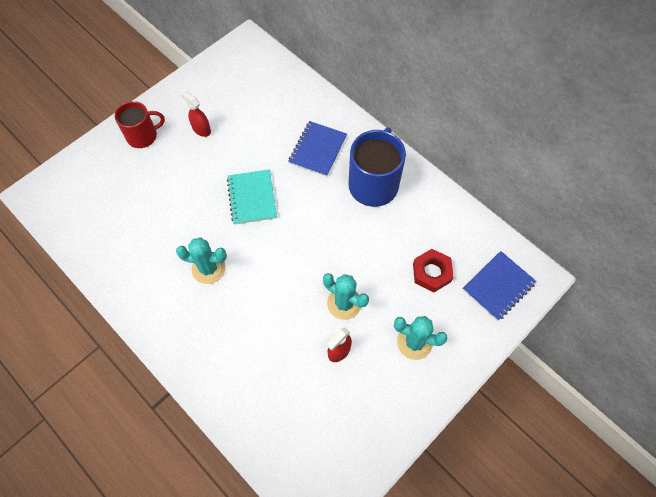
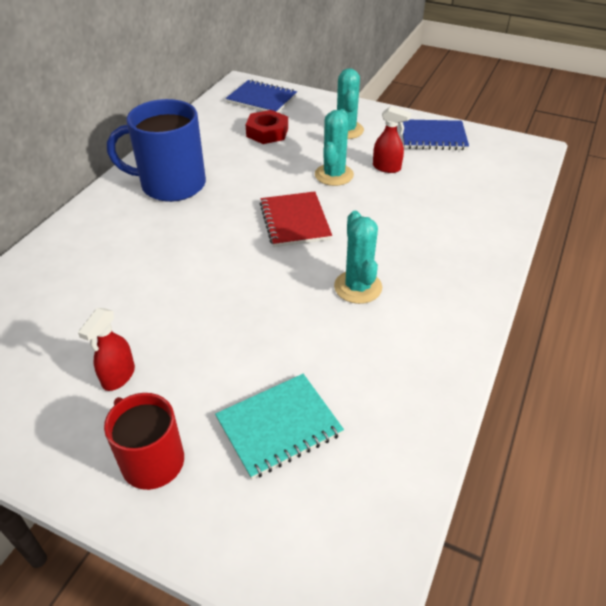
camera: 110 degrees left, 20 degrees down
(252, 198) = (231, 278): turquoise notebook -> turquoise notebook (279, 426)
(295, 253) = (294, 221): none -> red notebook
(317, 150) = (130, 239): blue notebook -> blue notebook (433, 137)

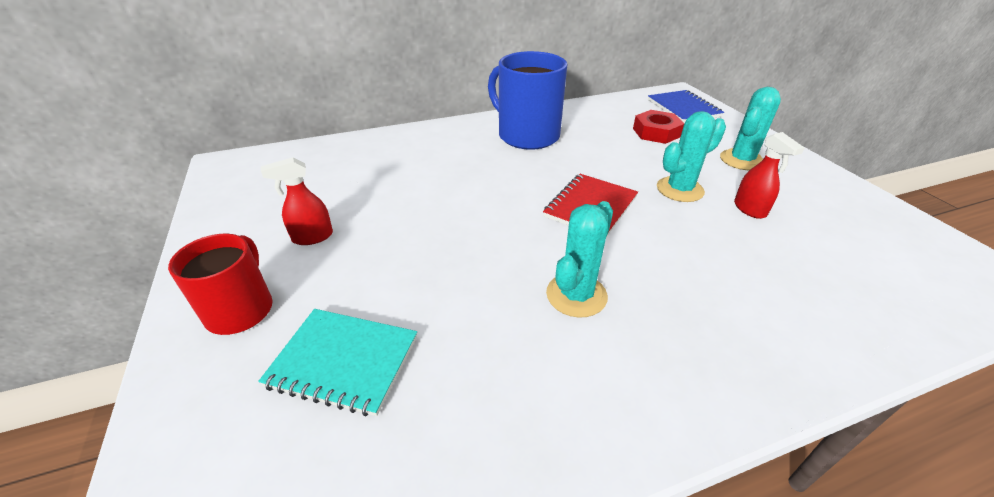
camera: 45 degrees right, 5 degrees down
(433, 137) = (849, 207): blue notebook -> none

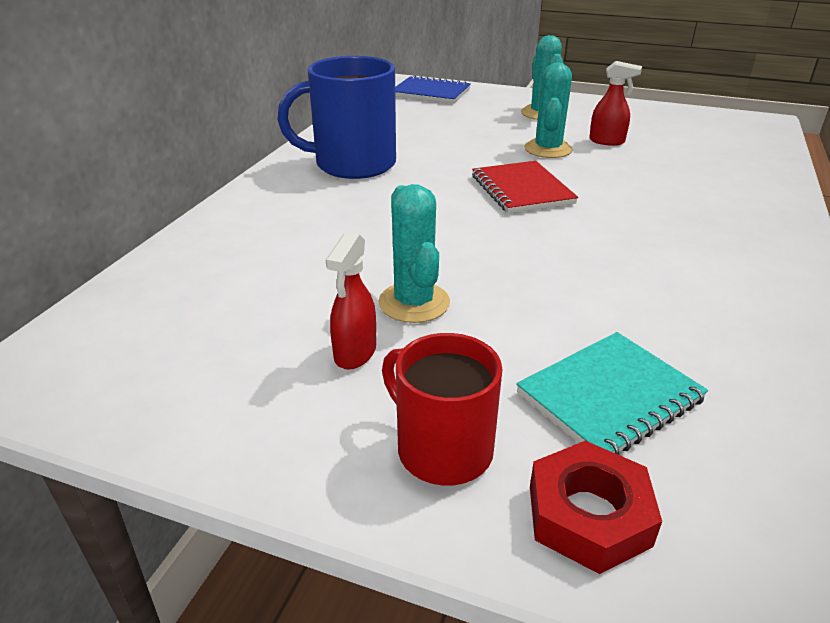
camera: 50 degrees left, 5 degrees down
(576, 295) = (634, 246): turquoise cactus -> turquoise cactus (414, 303)
(656, 132) = (450, 118): red nut -> red nut (588, 515)

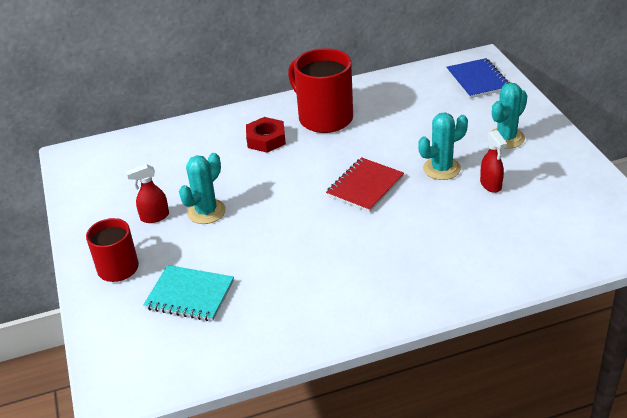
camera: 55 degrees right, 5 degrees up
(353, 164) = (324, 118): blue mug -> red mug
(588, 515) = (114, 315): red nut -> red nut (266, 139)

